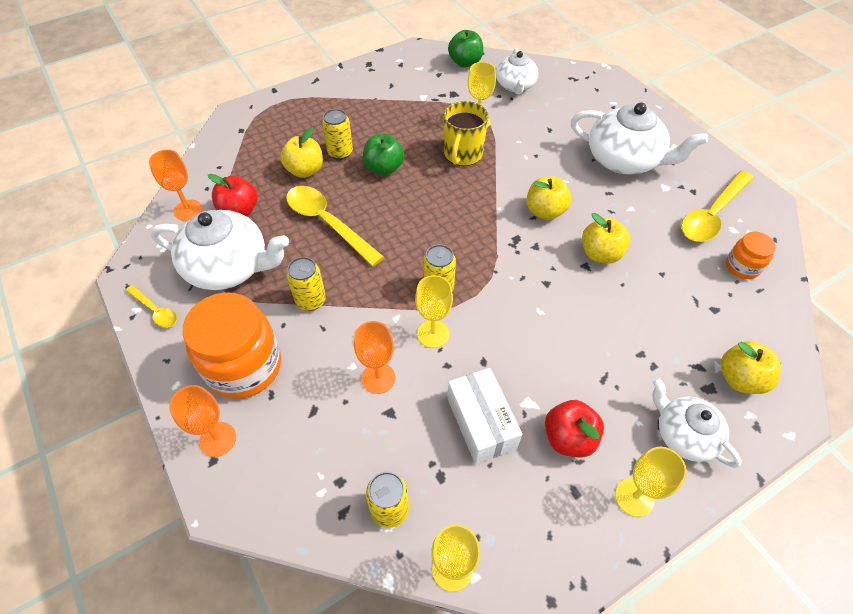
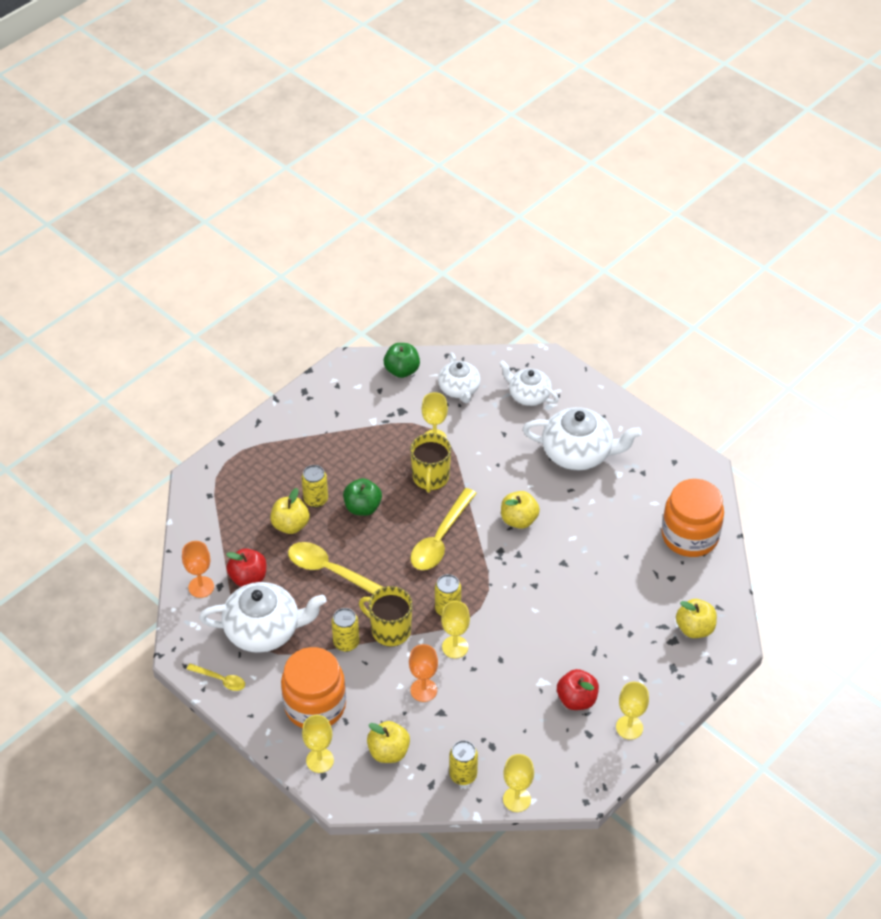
camera: 15 degrees left, 5 degrees down
(218, 439) = (320, 760): orange goblet -> yellow goblet
(365, 297) = (390, 630): none -> yellow mug
(481, 423) = (511, 704): white box -> none
(600, 254) = (573, 549): yellow apple -> yellow apple (388, 752)
(684, 434) = (658, 678): white teapot -> white teapot (528, 395)
(712, 214) = (661, 492): yellow spoon -> yellow spoon (440, 538)
(742, 267) = (689, 536): orange jar -> orange jar, size x1.99

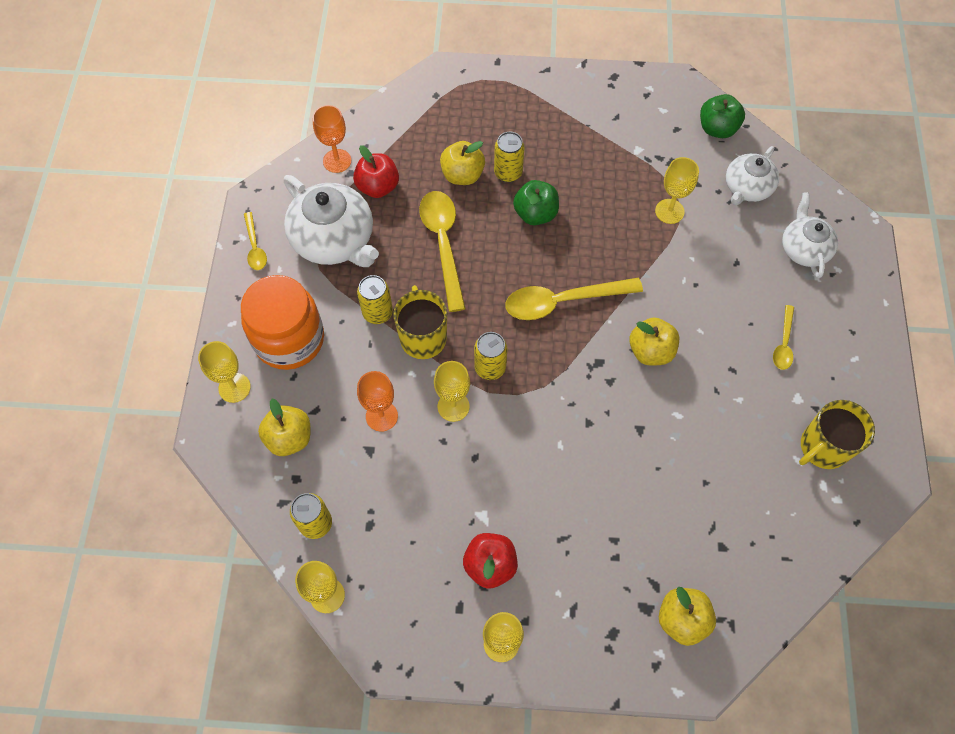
camera: 50 degrees right, 15 degrees up
(430, 477) = (623, 241): yellow mug -> yellow mug (823, 447)
(578, 453) = (783, 343): white teapot -> yellow spoon
(689, 536) = (792, 526): orange jar -> none

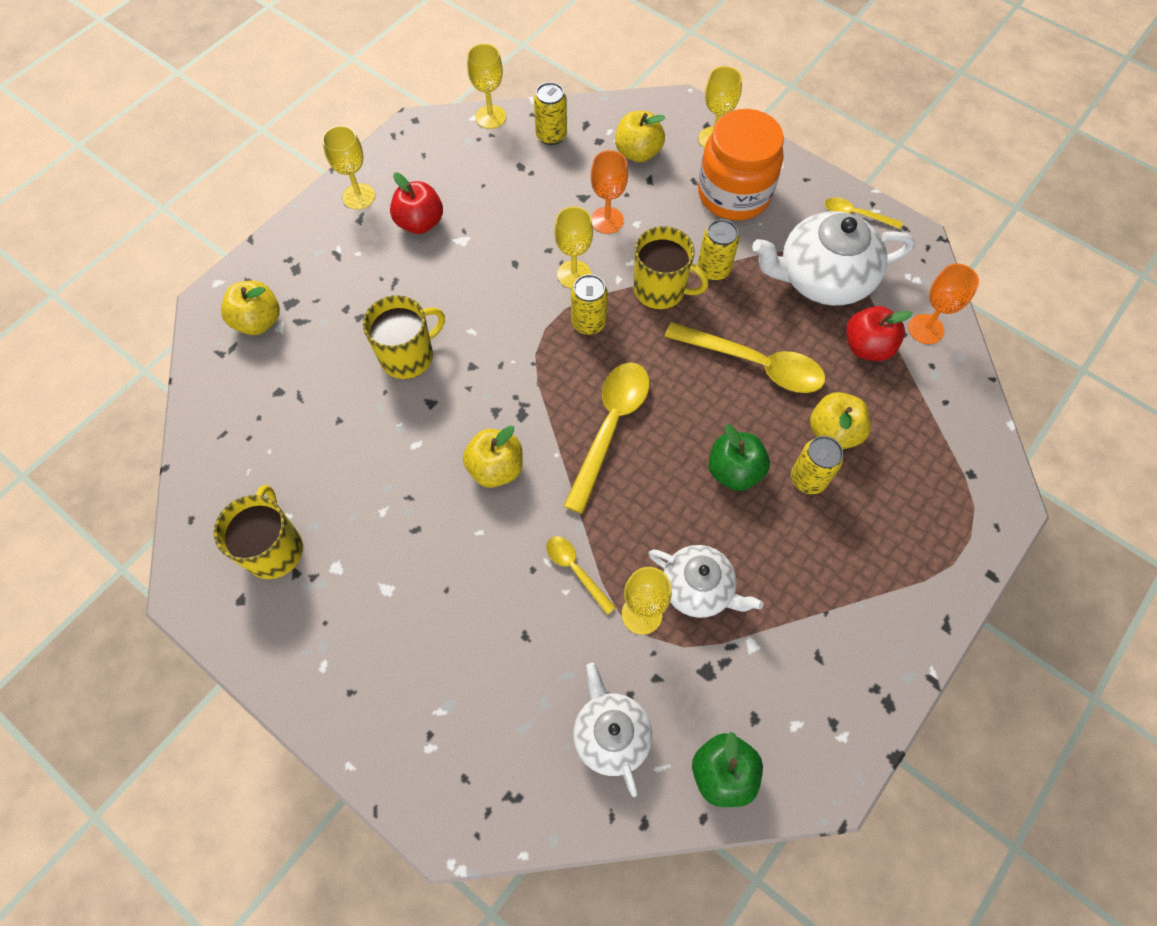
camera: 125 degrees right, 0 degrees up
(617, 474) = (408, 356): none -> yellow mug
(783, 343) = (399, 604): yellow spoon -> yellow spoon (575, 570)
(804, 249) = (484, 730): white teapot -> white teapot (698, 588)

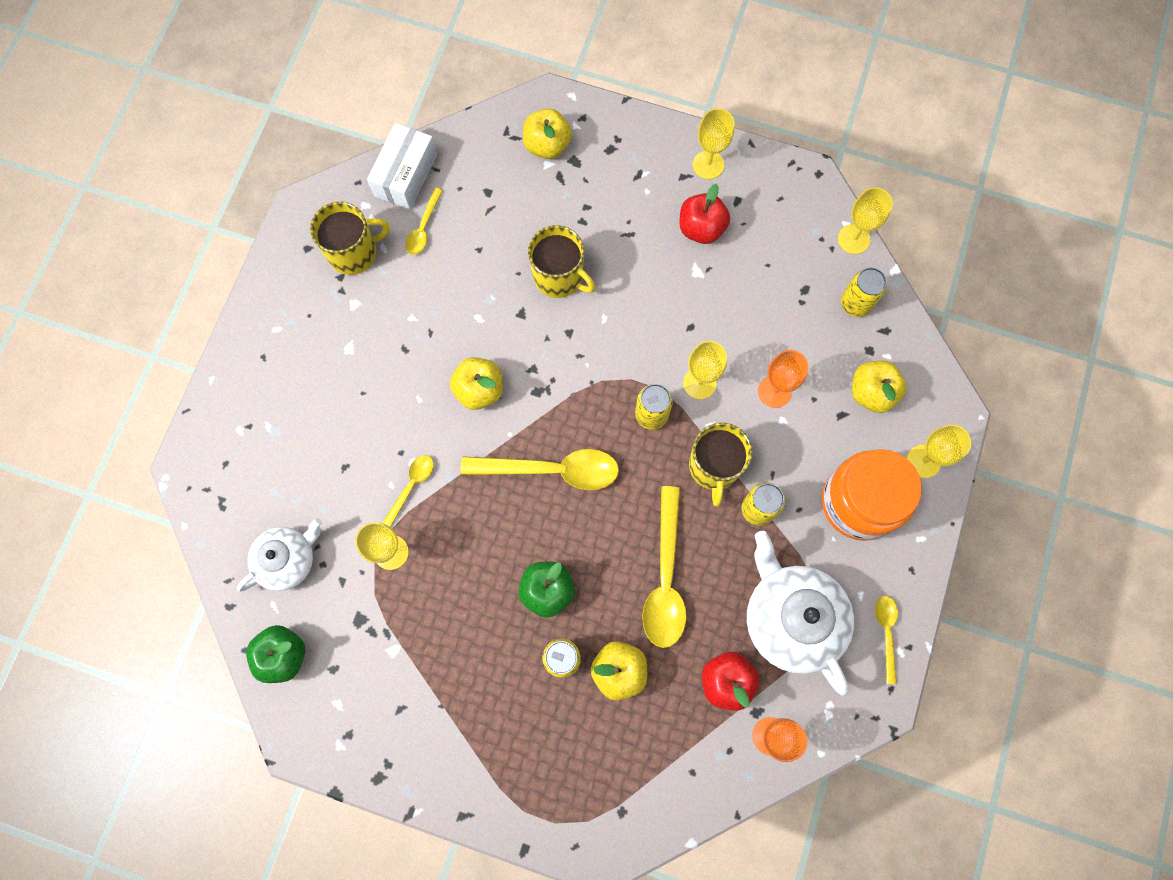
camera: 70 degrees right, 10 degrees up
(212, 466) = (406, 175): none -> white box
(284, 467) = (423, 228): none -> yellow spoon
(698, 588) = (428, 591): white teapot -> none

